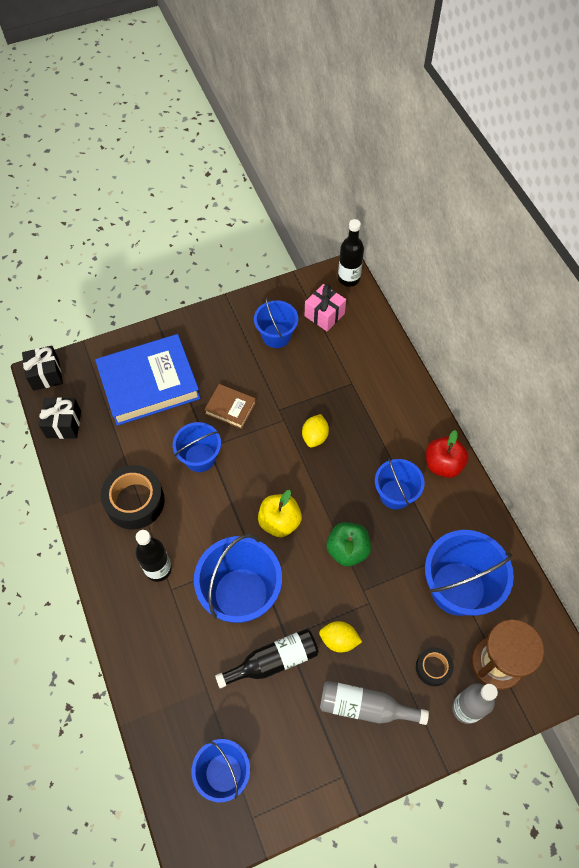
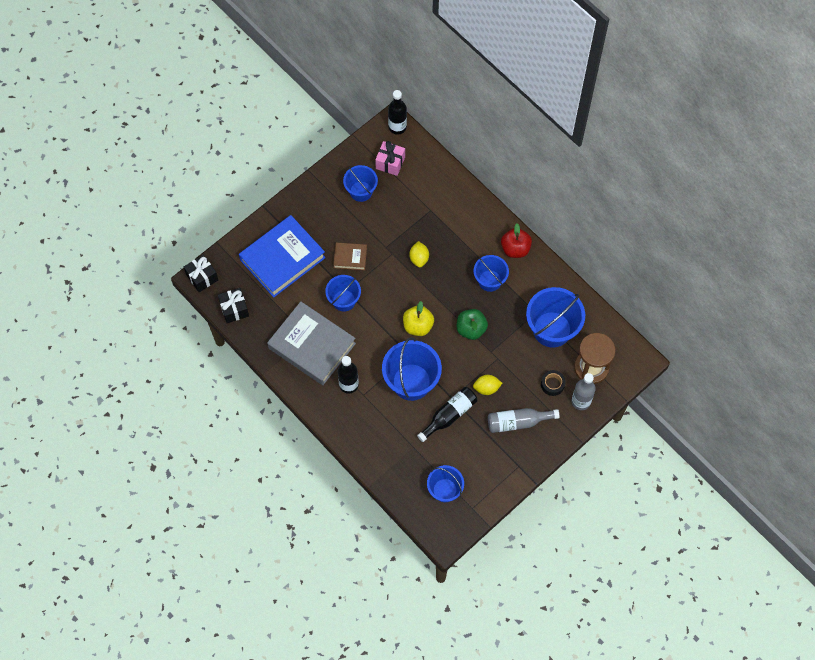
camera: 20 degrees left, 5 degrees up
(135, 501) = (312, 346): black tape -> grey book

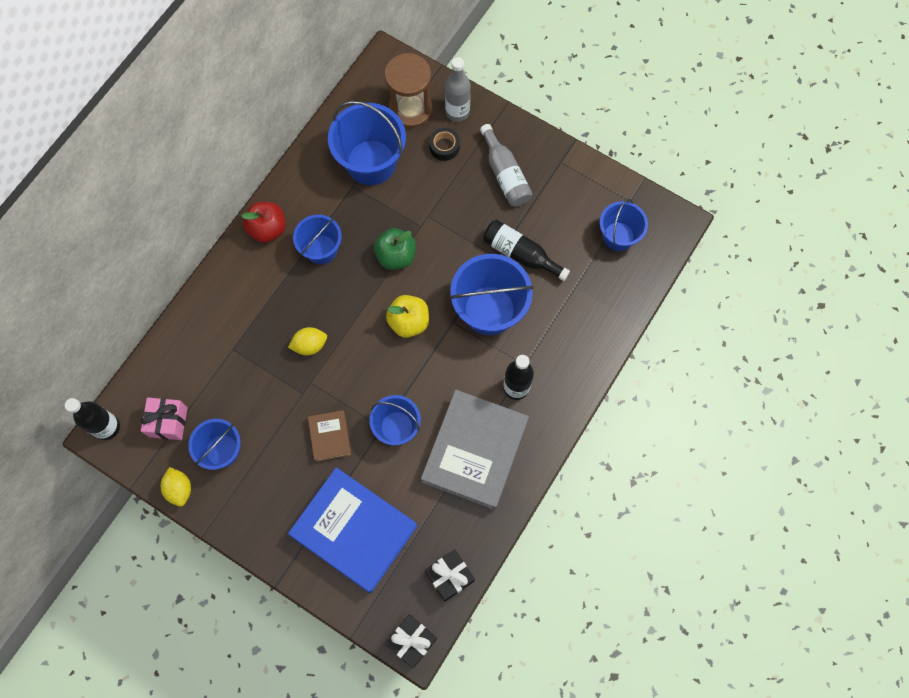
camera: 105 degrees left, 5 degrees up
(486, 388) = (471, 219): yellow lemon -> yellow lemon (179, 489)

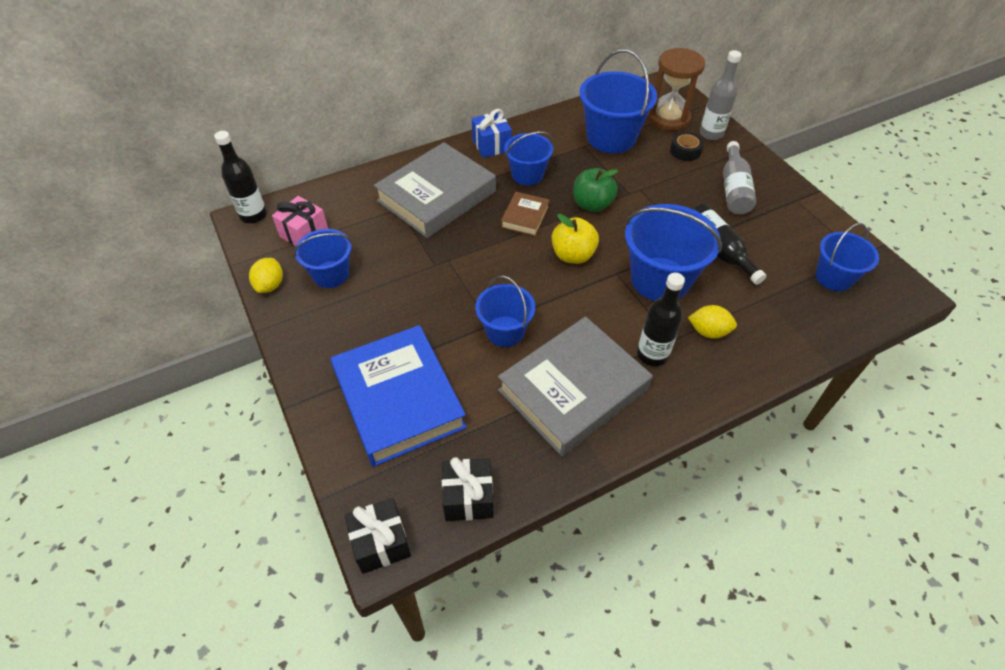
camera: 30 degrees right, 20 degrees down
(256, 318) = (437, 196): none -> grey book
(268, 229) = (491, 145): red apple -> blue gift
(310, 345) = (468, 233): yellow lemon -> yellow lemon (708, 331)
(330, 437) = (434, 309): brown book -> brown book (525, 217)

